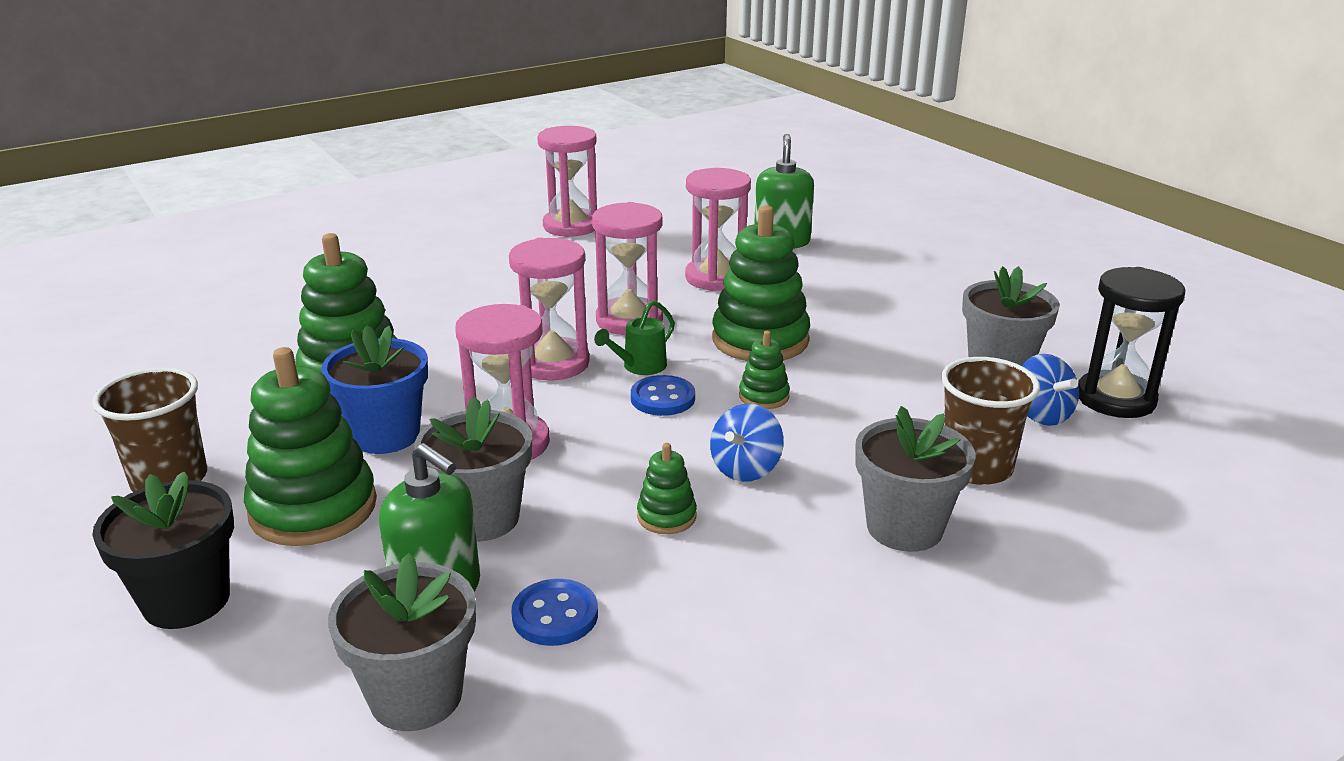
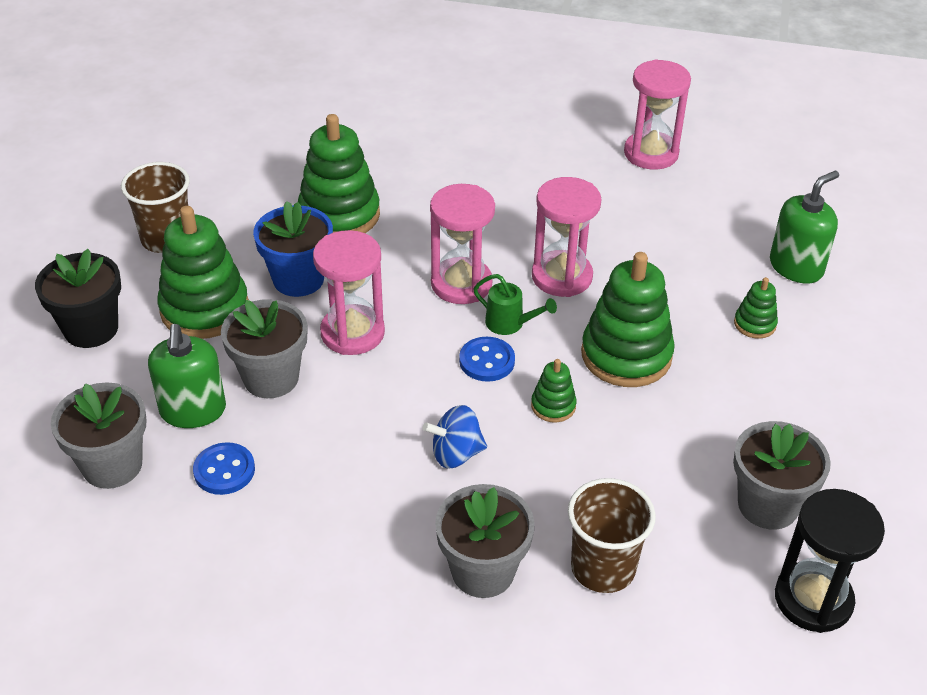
camera: 45 degrees right, 15 degrees up
(639, 367) = (510, 324): green watering can -> green watering can turned 150 degrees counterclockwise
(666, 516) = (363, 452): green stacking toy -> green stacking toy (755, 324)
(716, 278) = (684, 274): pink hourglass -> none
(1041, 414) = (726, 566): blue spinning top -> none

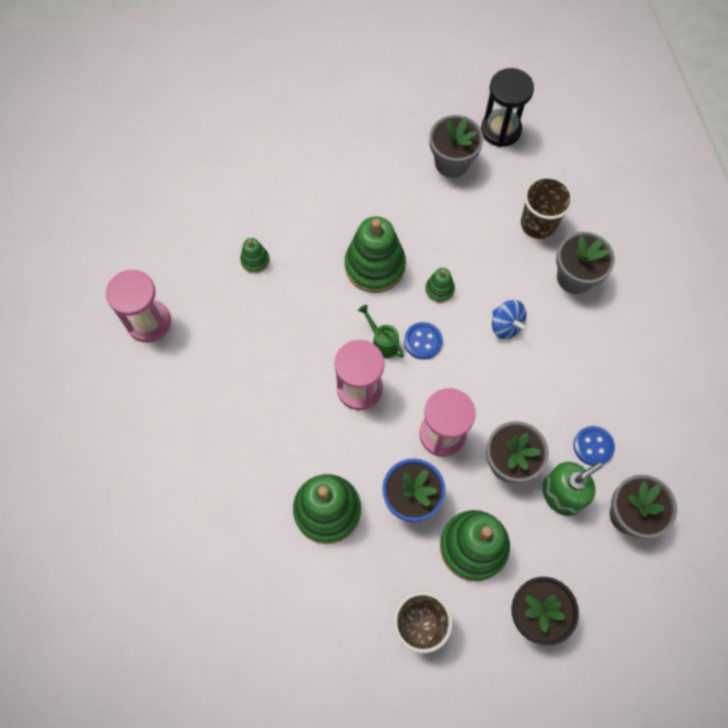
camera: 115 degrees left, 25 degrees up
(510, 324) = (382, 342): green watering can -> green watering can turned 45 degrees counterclockwise
(562, 277) = (320, 329): pink hourglass -> none
(755, 324) = (309, 206): green stacking toy -> green stacking toy (255, 260)
(796, 267) = (241, 197): green soap dispenser -> none

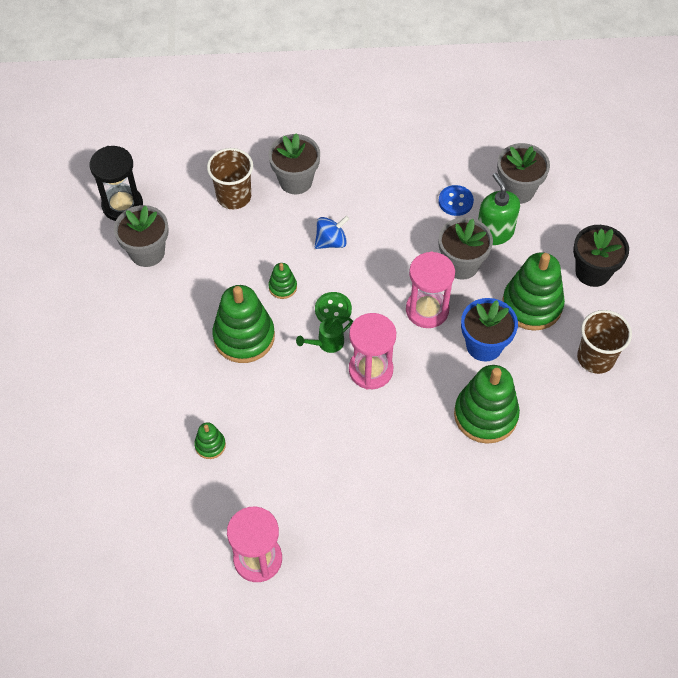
camera: 80 degrees left, 10 degrees down
(423, 341) = (333, 310): blue button -> green button

